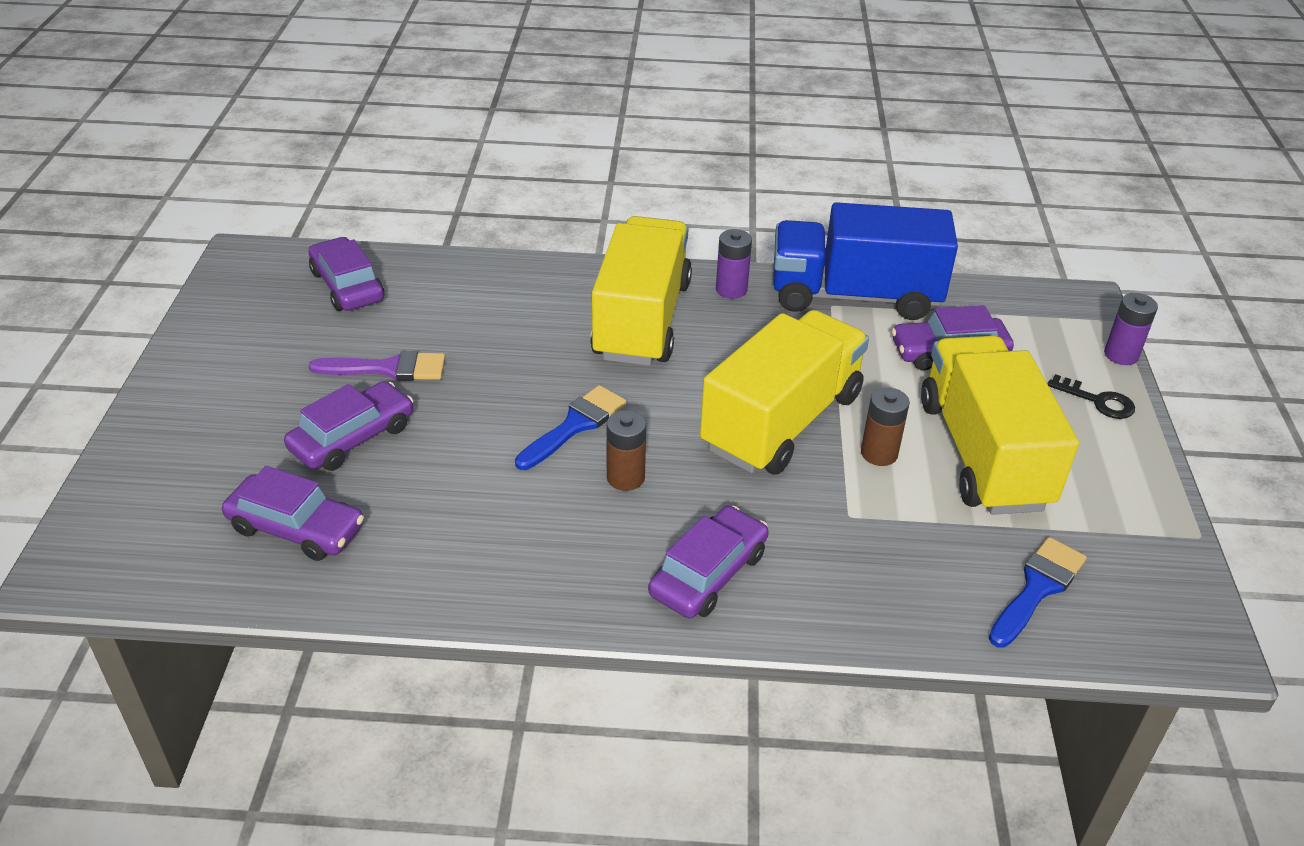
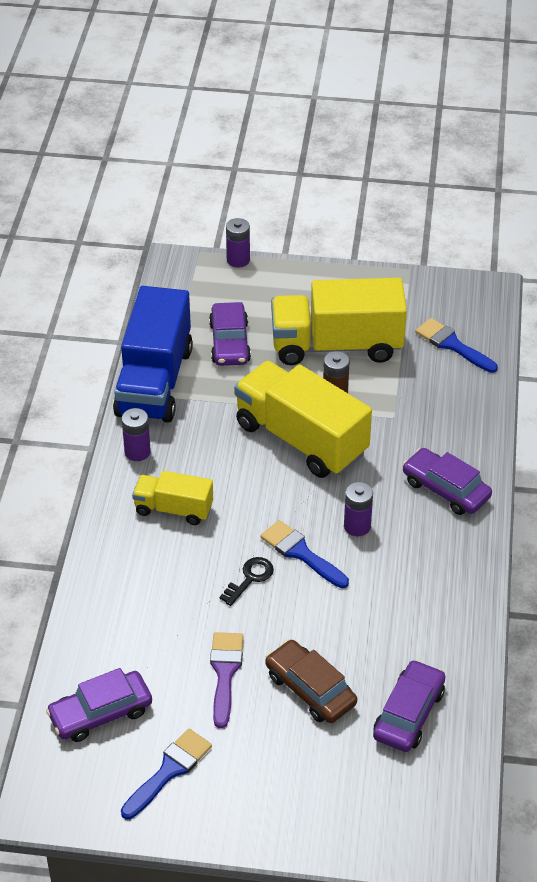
camera: 85 degrees left, 5 degrees up
(261, 334) = (169, 770): none -> blue brush
(352, 437) = (310, 689): purple car -> brown car
(625, 477) = (357, 526): brown battery -> purple battery
(642, 320) = (174, 509): yellow truck -> yellow truck, size x0.54
(1097, 401) = (286, 282): black key -> black key (250, 578)

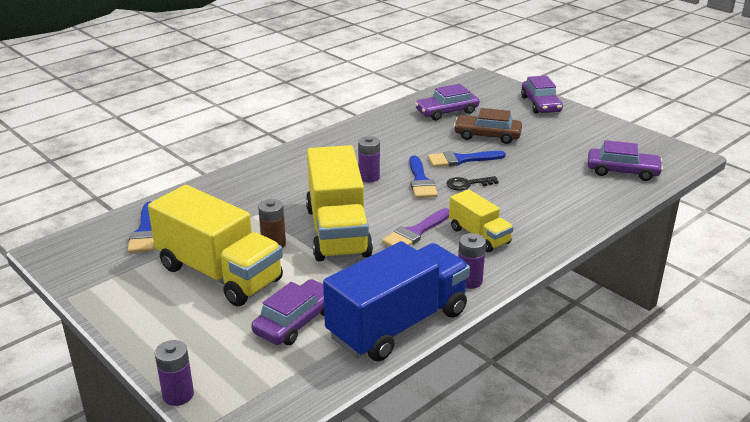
camera: 140 degrees left, 15 degrees down
(169, 770) = (599, 140): blue brush -> blue brush (461, 160)
(225, 673) = (529, 157): purple brush -> purple brush (415, 232)
(310, 689) = (487, 135): brown car -> brown car turned 105 degrees clockwise
(446, 489) = (290, 169): purple car -> purple car (540, 104)

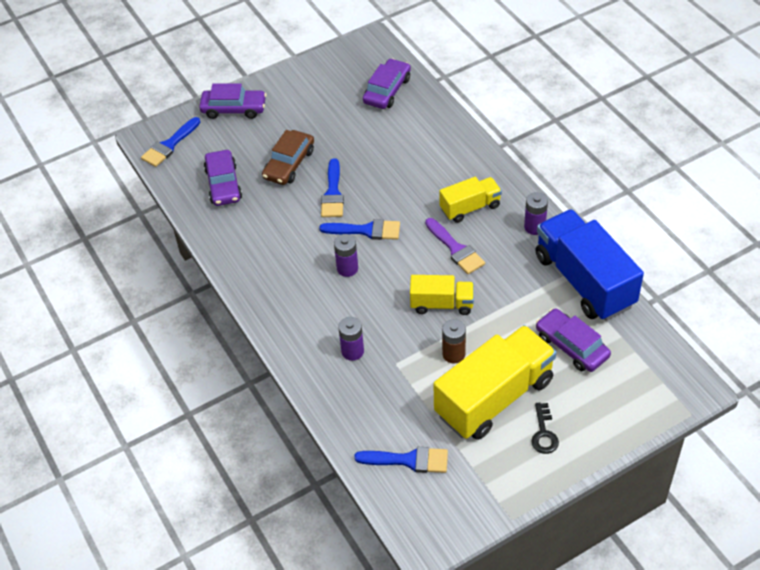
camera: 75 degrees left, 20 degrees up
(178, 395) = (653, 427): purple battery -> purple battery (352, 351)
(337, 231) = (442, 304): yellow truck -> yellow truck, size x0.54
(467, 184) = (381, 198): black key -> black key (544, 433)
(480, 86) = (169, 145): none -> blue brush

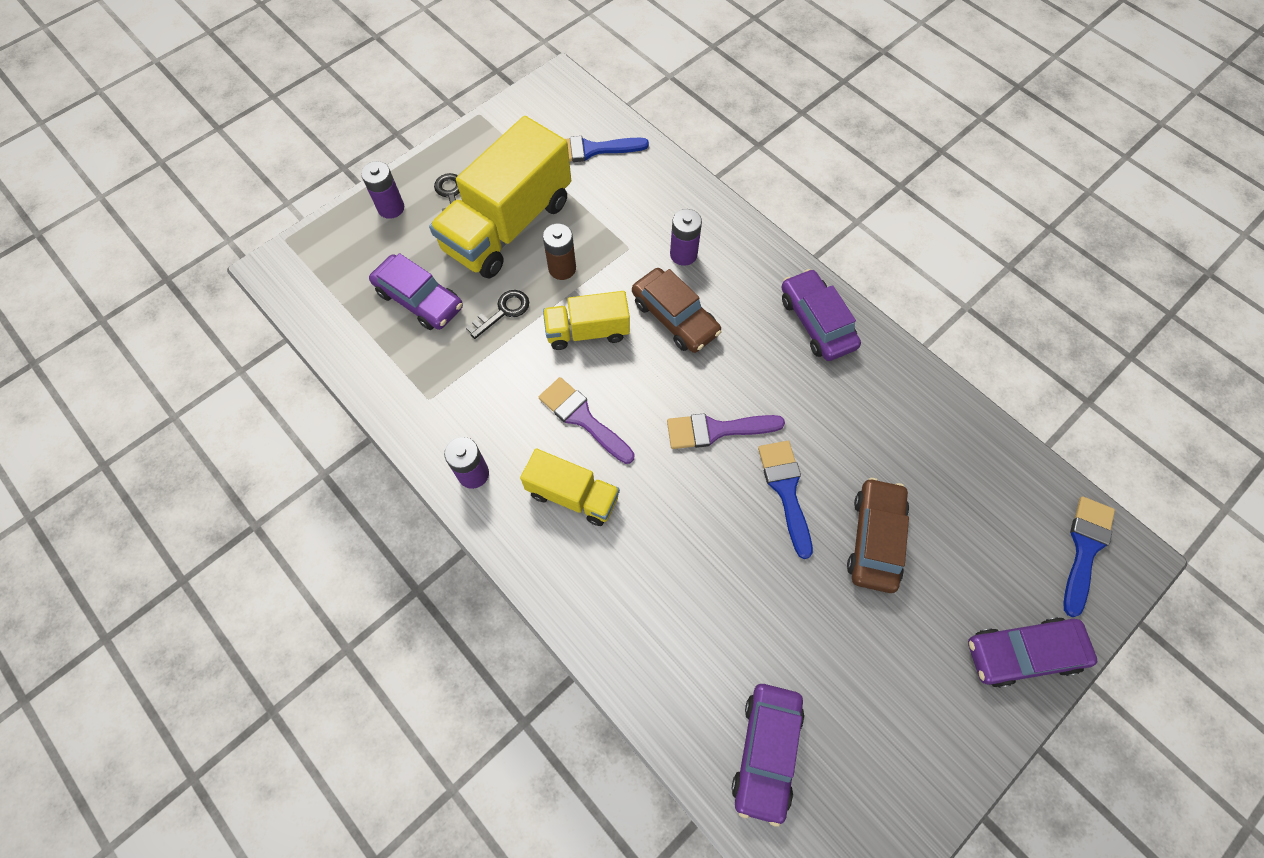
camera: 165 degrees right, 15 degrees up
(223, 184) = (958, 481): purple car -> purple car (816, 322)
(347, 268) = (724, 364): purple battery -> purple battery (391, 208)
(366, 230) = (716, 430): blue brush -> purple brush
(373, 305) = (675, 317): none -> brown car
(470, 207) = (572, 495): yellow truck -> yellow truck turned 120 degrees counterclockwise
(505, 327) = (503, 312): none -> black key
(584, 281) = (402, 394): blue truck -> none

